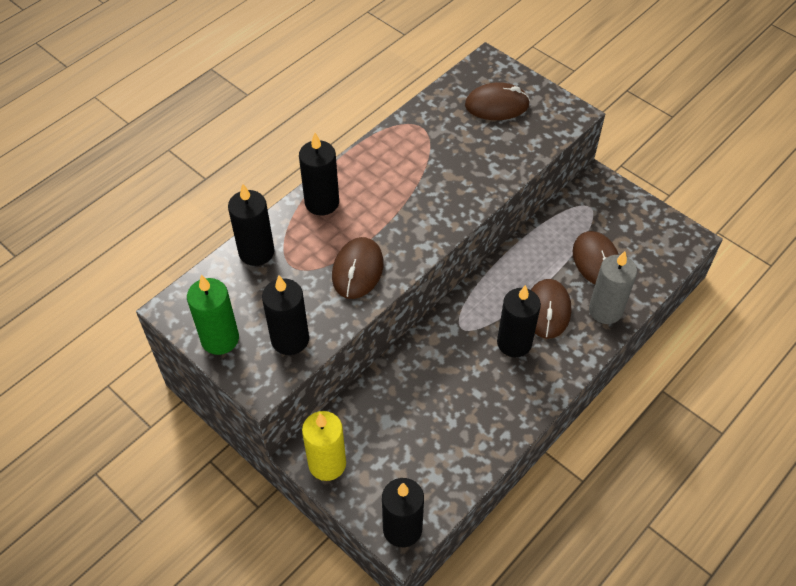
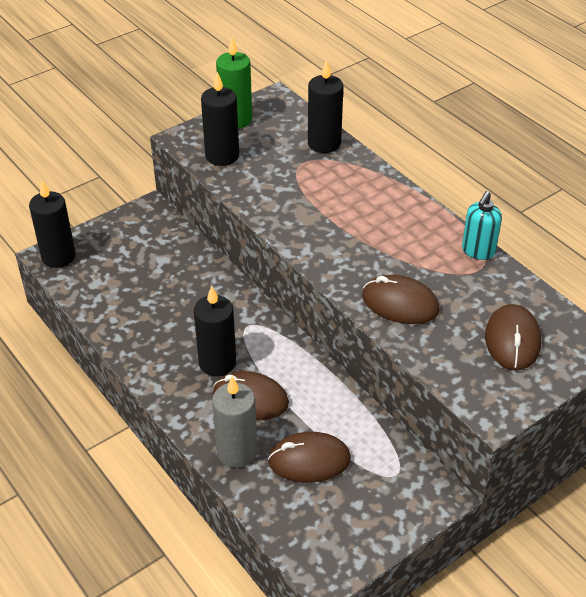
camera: 100 degrees right, 10 degrees down
(322, 203) = (377, 187): black candle -> none
(327, 464) = (136, 220): yellow candle -> none
(357, 270) = (286, 201): brown mouse -> brown mouse (400, 303)
(398, 128) = (478, 251): none -> turquoise soap dispenser

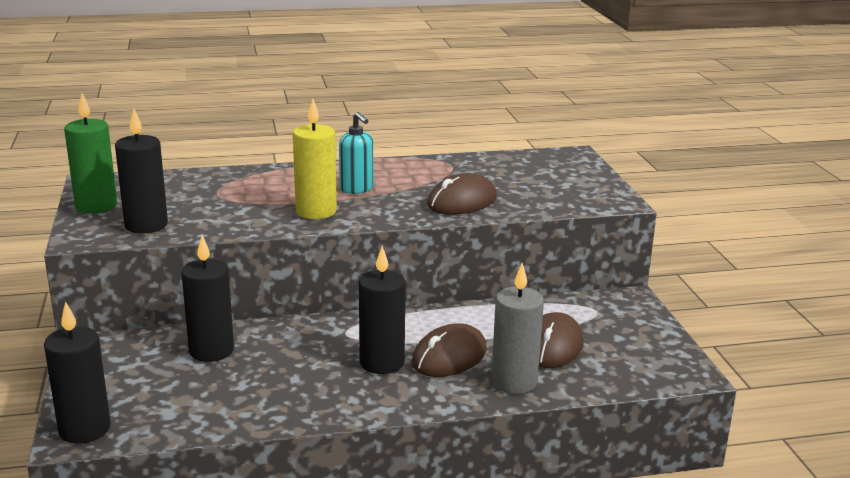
camera: 65 degrees left, 20 degrees down
(310, 227) = (316, 211): none -> yellow candle
(324, 143) = (202, 178): black candle -> black candle (211, 351)
(478, 251) = (430, 160): turquoise soap dispenser -> turquoise soap dispenser (356, 189)
(512, 340) = (544, 175): brown mouse -> none

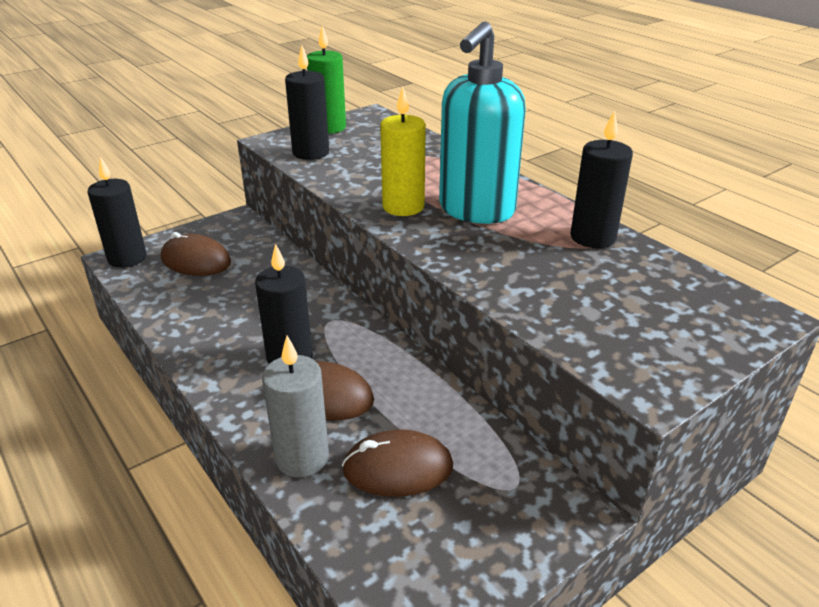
camera: 65 degrees right, 10 degrees up
(211, 351) = (258, 268): black candle -> black candle (592, 237)
(356, 189) = (476, 210): turquoise soap dispenser -> turquoise soap dispenser, size x2.04
(462, 201) = (512, 274): brown mouse -> brown mouse (196, 260)

